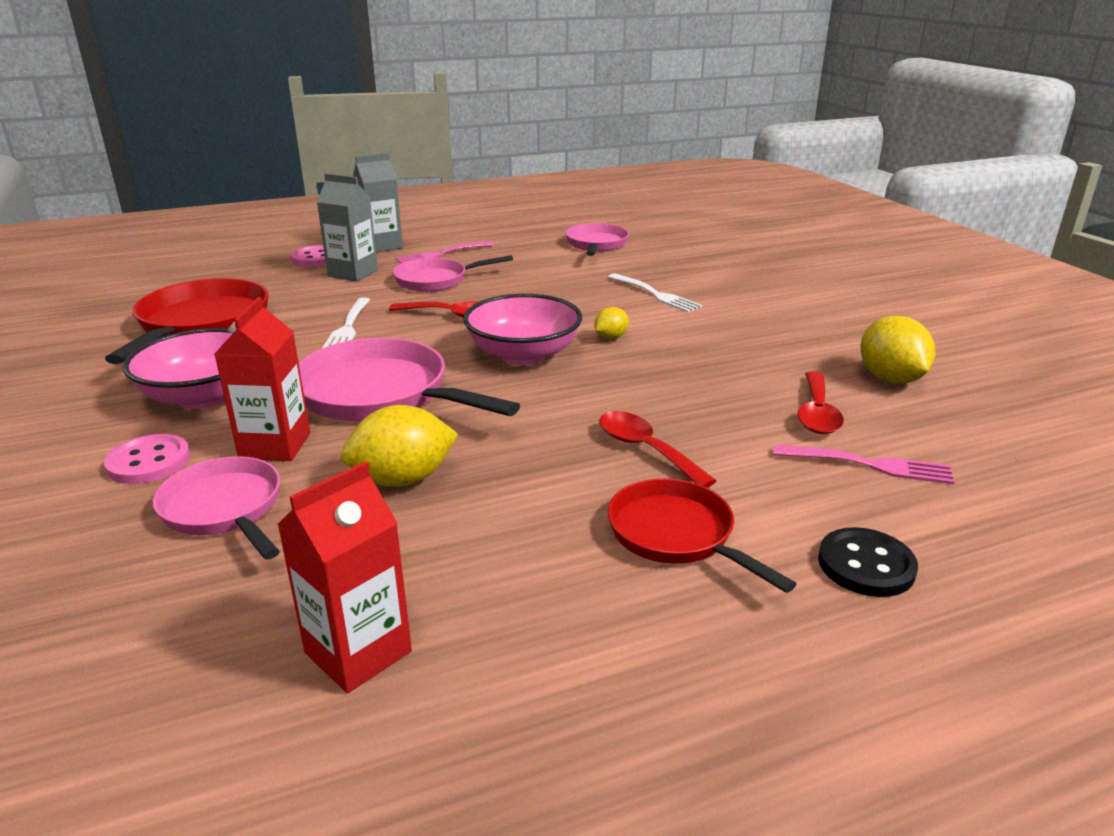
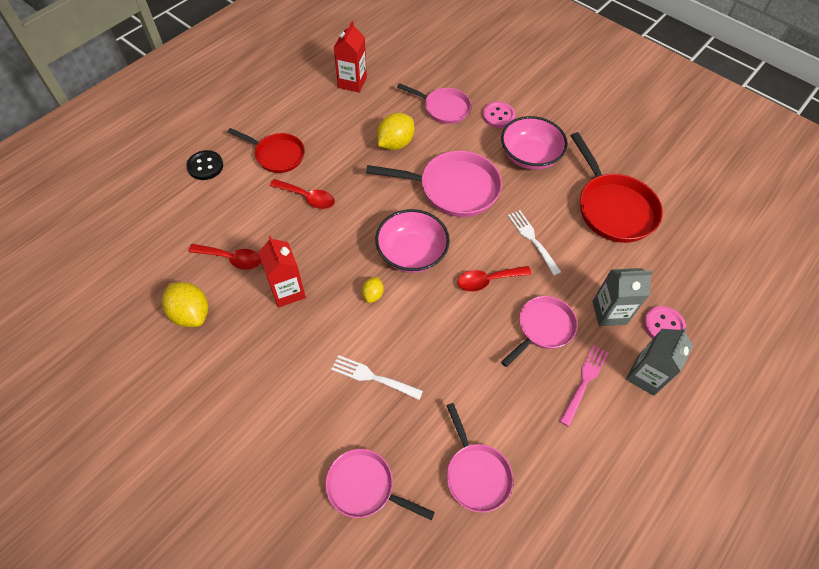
camera: 150 degrees right, 30 degrees up
(275, 446) = (462, 141): red carton -> red carton (287, 291)
(703, 257) = (365, 487): none -> pink pan
(817, 413) = (232, 259): red spoon -> red spoon turned 120 degrees clockwise
(867, 465) = (205, 225): pink fork -> none

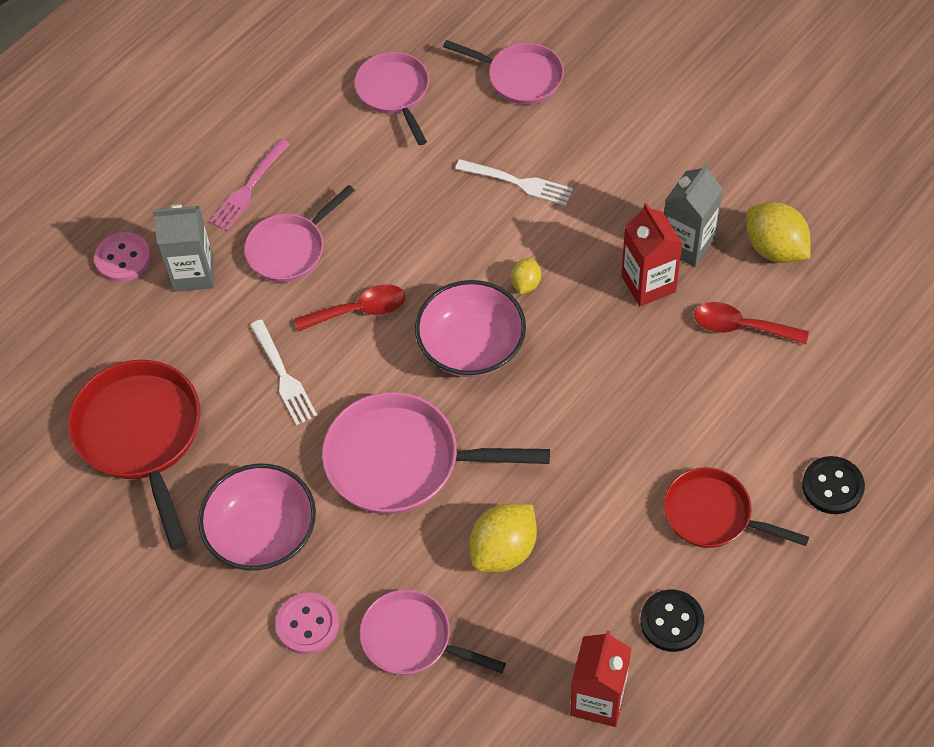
camera: 175 degrees left, 0 degrees up
(308, 198) = (644, 433): red spoon -> none
(310, 110) = (671, 621): none -> black button
(645, 375) = (168, 198): grey carton -> grey carton (687, 244)

